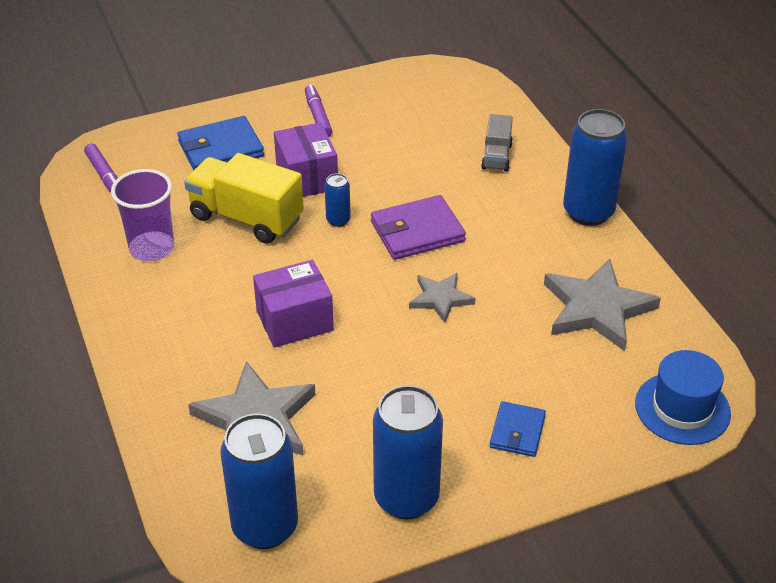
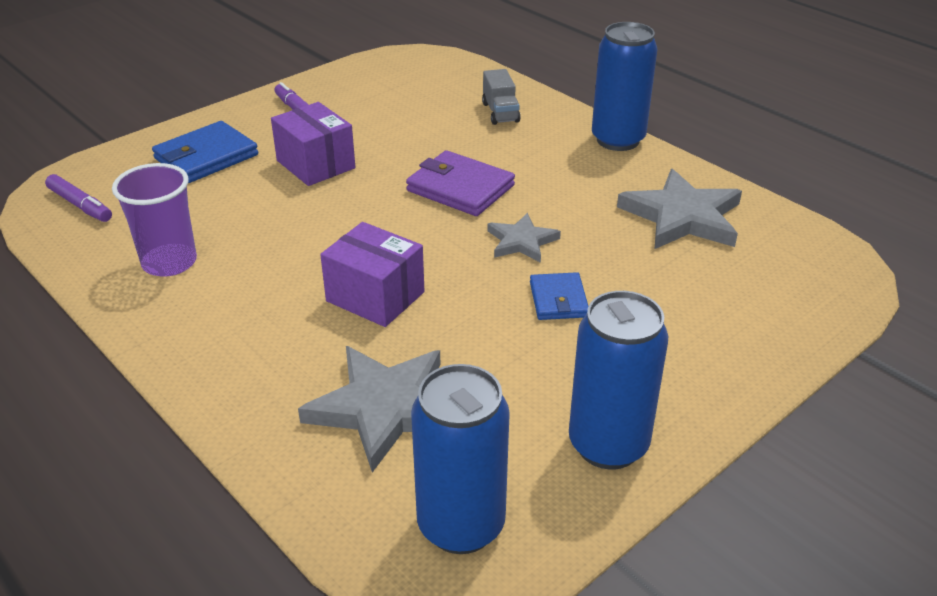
camera: 20 degrees left, 5 degrees down
(246, 218) = (267, 212): yellow truck -> none
(294, 321) = (375, 296): purple box -> purple box turned 75 degrees clockwise
(338, 220) = (371, 194): blue can -> none
(417, 231) = (460, 188): purple wallet -> purple wallet turned 75 degrees clockwise
(517, 431) = (682, 346): blue wallet -> blue wallet (558, 299)
(682, 408) = (826, 284): blue hat -> none

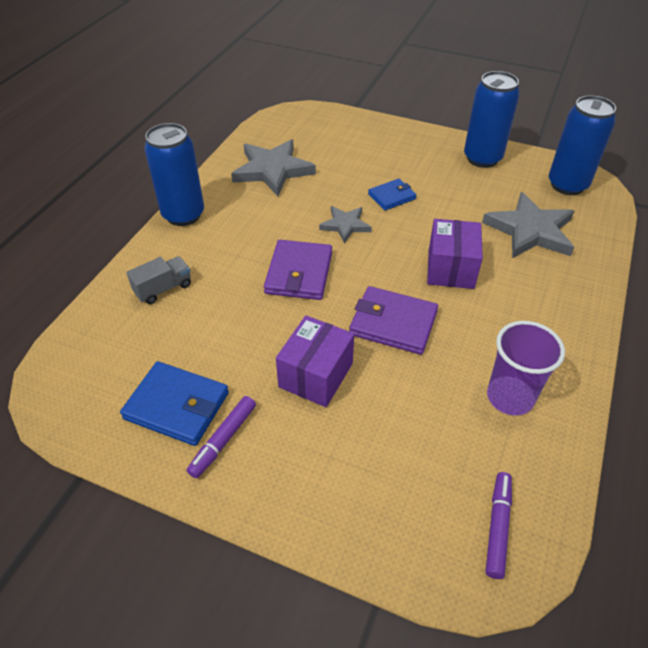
camera: 115 degrees left, 10 degrees up
(206, 157) = (352, 471): blue wallet -> blue wallet (177, 406)
(332, 225) = (393, 323): none -> purple wallet

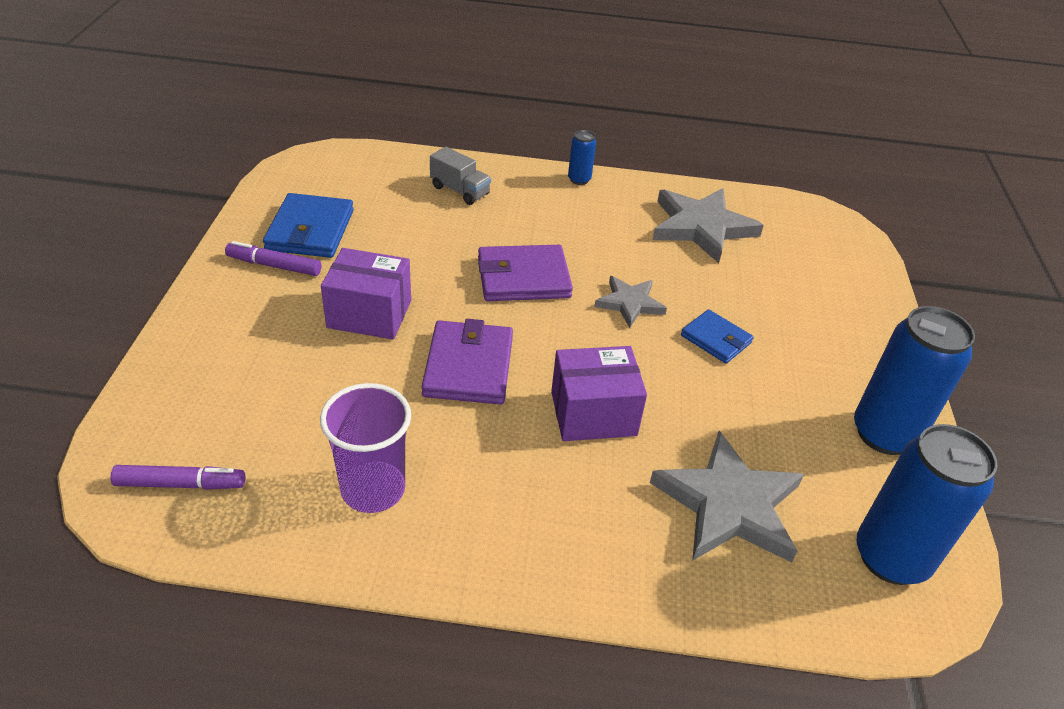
camera: 70 degrees right, 5 degrees down
(183, 215) = (579, 179): blue can -> blue can, size x0.47

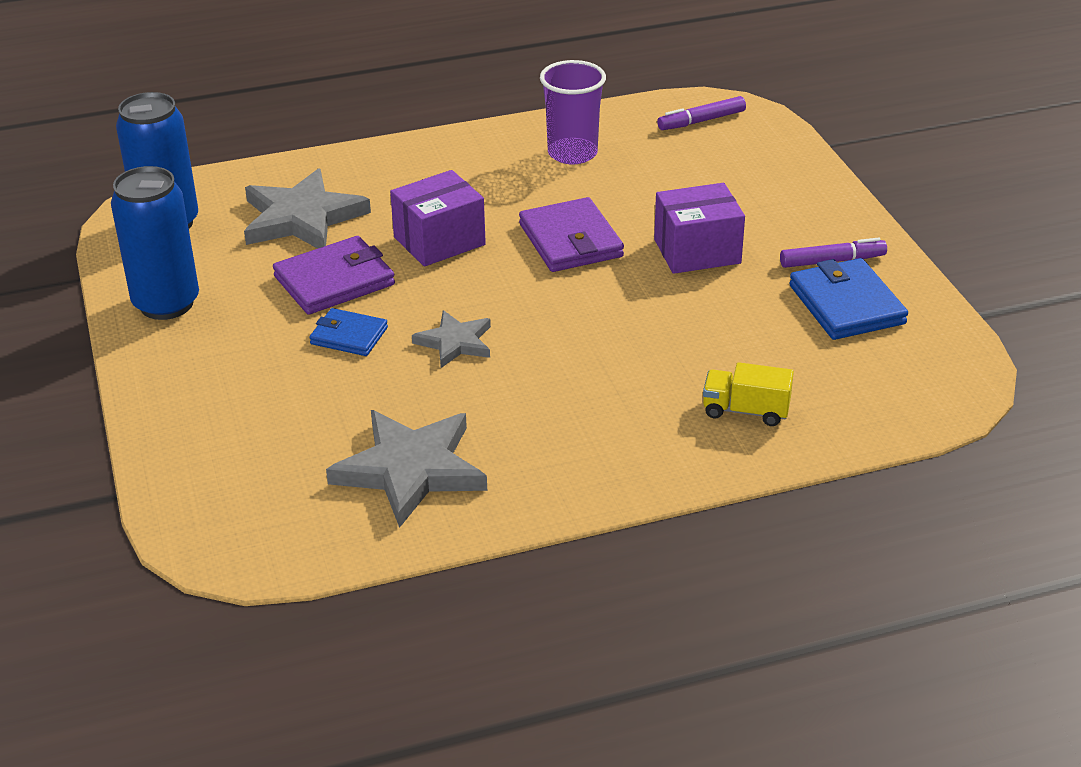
camera: 160 degrees right, 5 degrees down
(460, 190) = (745, 411): grey truck -> yellow truck
(523, 278) = (583, 331): purple wallet -> purple wallet (334, 281)
(579, 179) = (612, 487): blue can -> none

